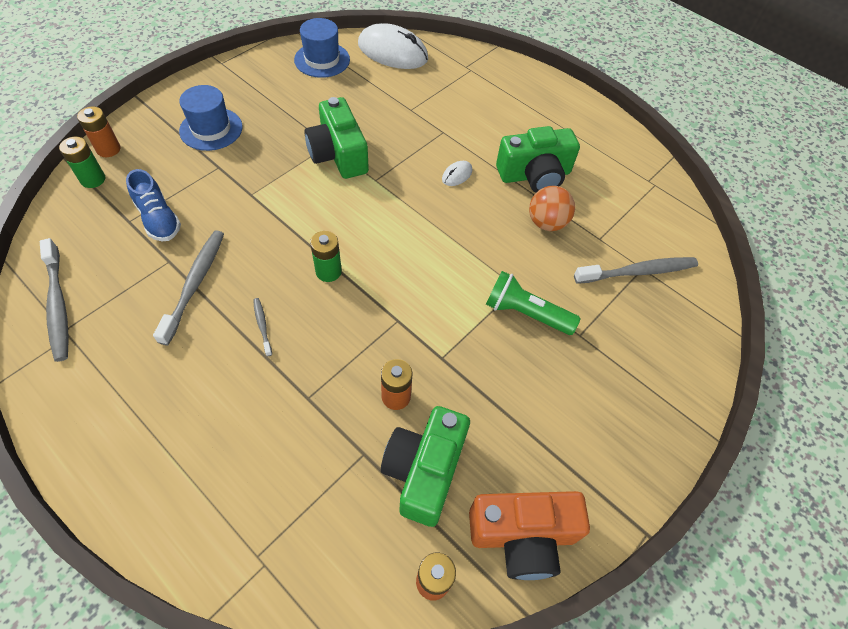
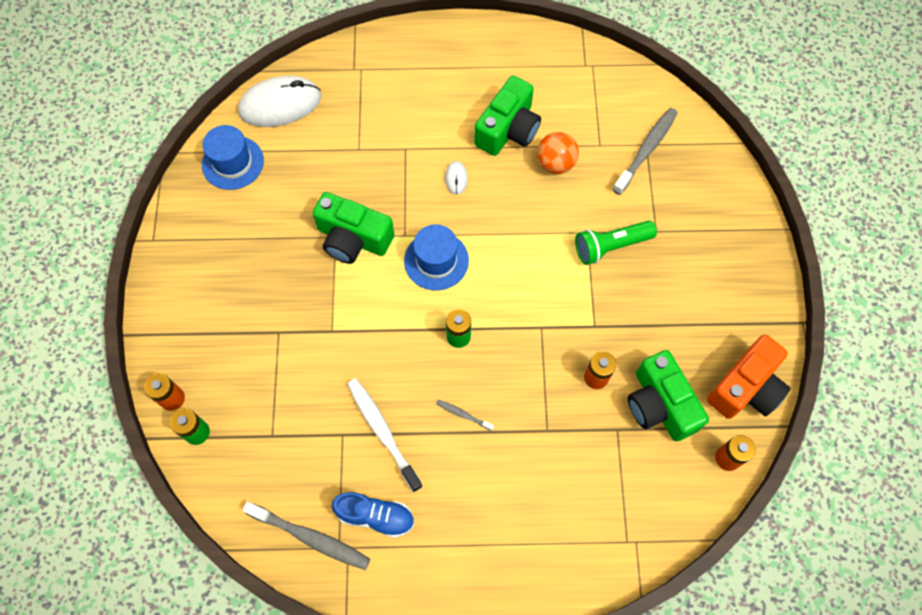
camera: 40 degrees left, 10 degrees up
(159, 219) = (292, 413): blue shoe -> blue shoe (375, 516)
(195, 284) = (382, 432): grey toothbrush -> white toothbrush
(211, 129) = (229, 306): blue hat -> blue hat (436, 260)

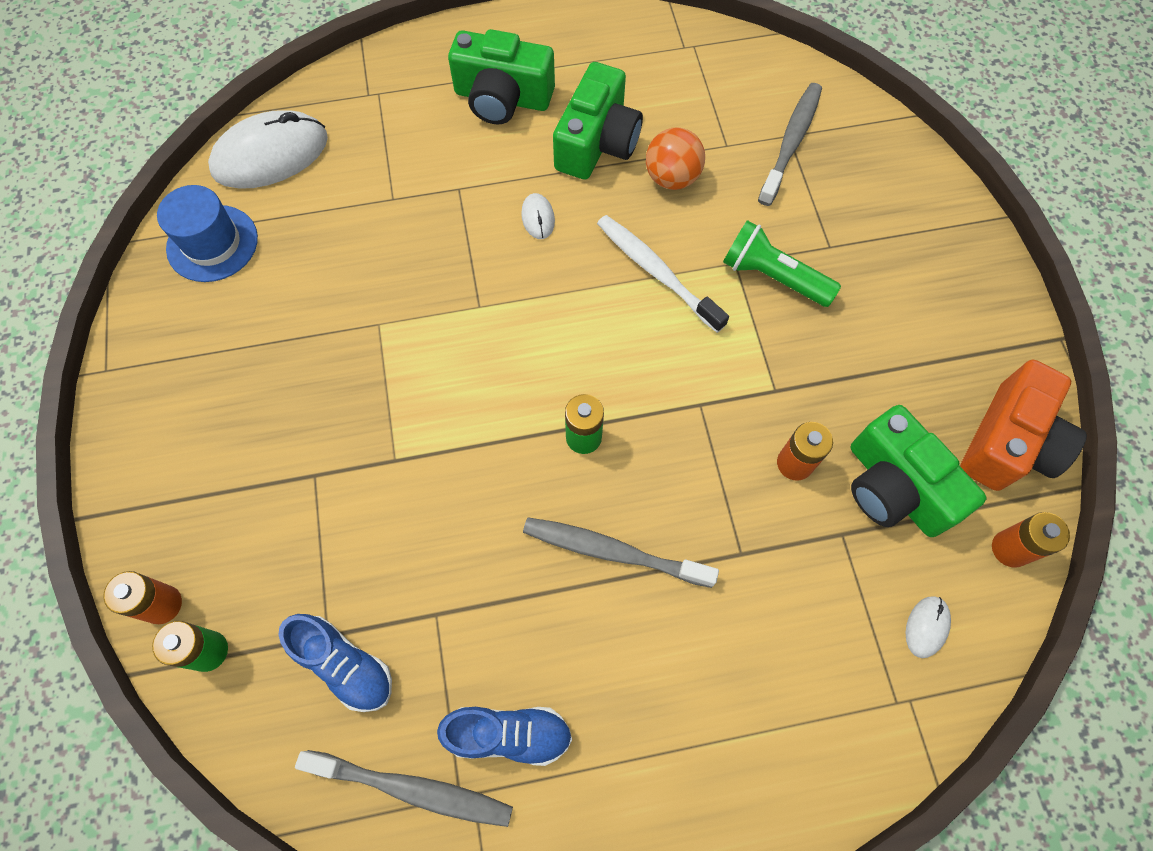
camera: 10 degrees left, 0 degrees up
(280, 456) = (344, 665): none -> blue shoe
(353, 239) = (405, 322): green camera -> green camera (502, 98)
(382, 432) = (496, 599): white toothbrush -> white toothbrush (656, 272)
(436, 260) = (531, 334): blue hat -> none
(463, 414) = (613, 552): grey toothbrush -> grey toothbrush, size x2.08
(611, 246) = (773, 276): green flashlight -> green flashlight turned 60 degrees clockwise
(658, 498) = (926, 627): none -> white mouse

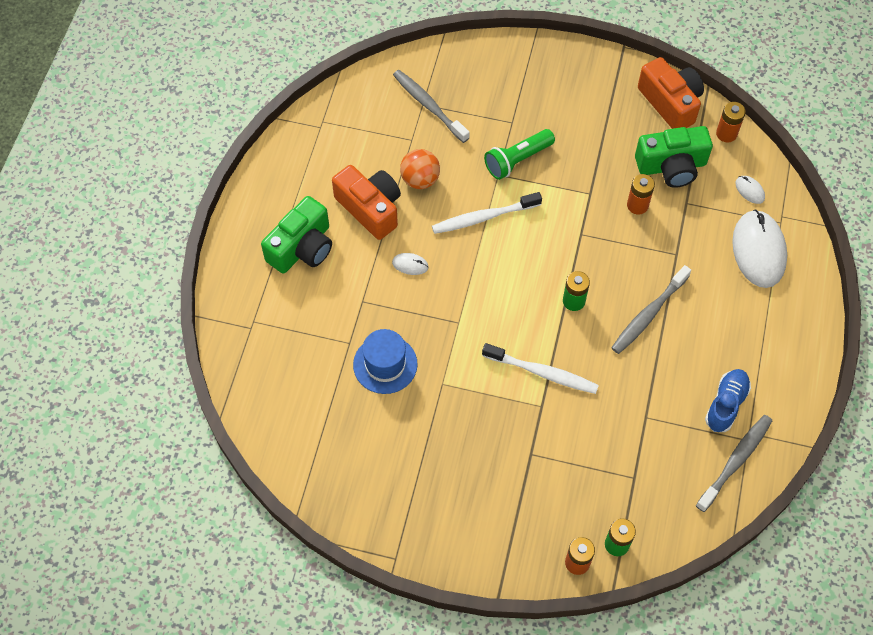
camera: 65 degrees left, 5 degrees down
(212, 243) = (327, 465): blue hat -> blue hat (385, 364)
(270, 155) = (270, 406): white mouse -> white mouse (758, 250)
(344, 665) = (655, 473): blue shoe -> none
(448, 441) = (542, 372): none -> white toothbrush
(597, 143) = (370, 208): green camera -> orange camera

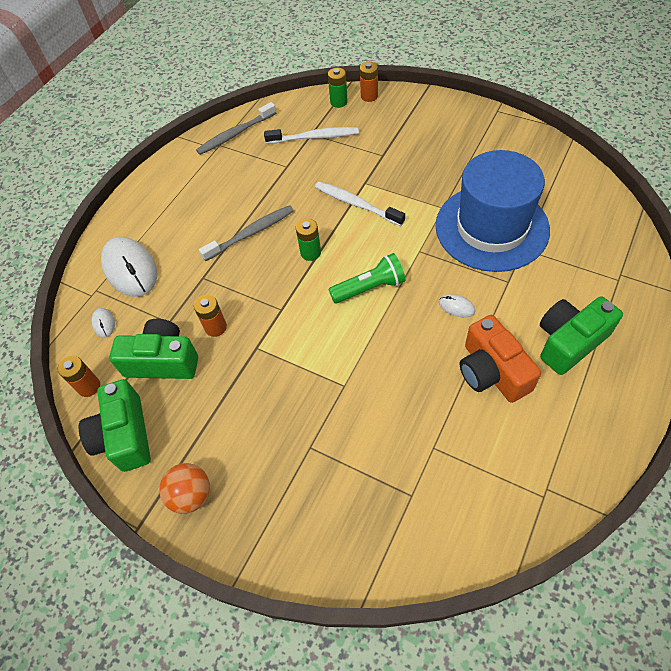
camera: 160 degrees left, 5 degrees down
(385, 364) = (491, 227): blue hat -> blue hat, size x1.94
(420, 180) = (431, 395): orange ball -> orange ball (191, 495)
(428, 106) = (404, 491): grey toothbrush -> none
(483, 217) = (372, 341): white toothbrush -> white toothbrush (314, 137)
(517, 160) = (318, 398): green flashlight -> green flashlight (369, 288)
(670, 103) = (124, 435): orange camera -> green camera
(726, 404) = (223, 166): blue shoe -> none
(758, 250) = (130, 269): white mouse -> white mouse turned 45 degrees counterclockwise

